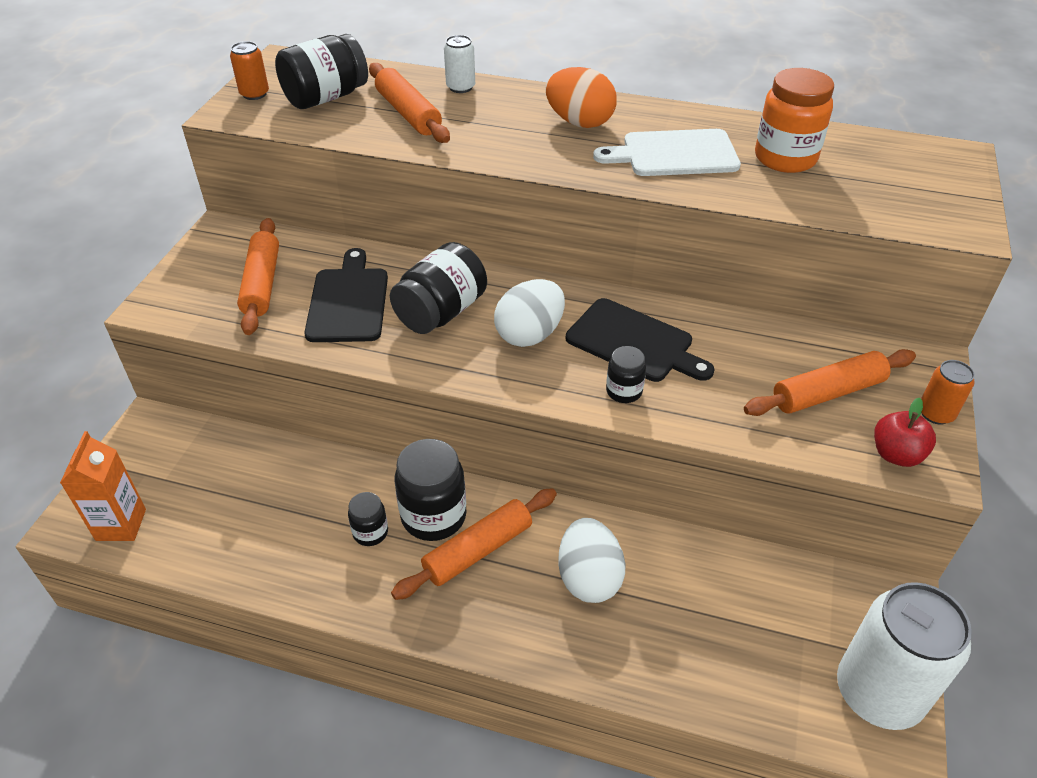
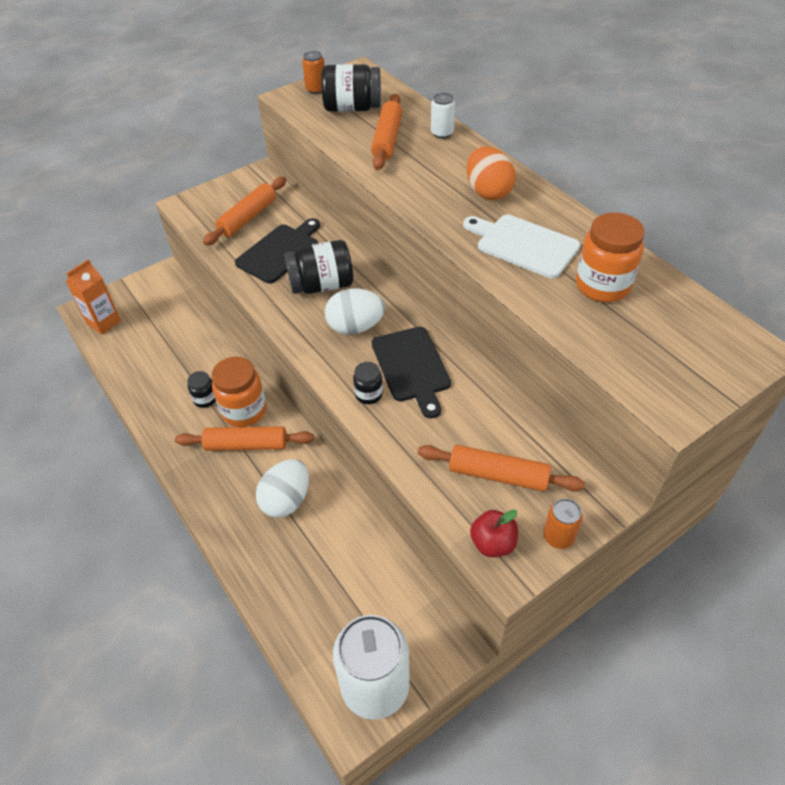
camera: 40 degrees right, 5 degrees up
(433, 516) = (244, 411): black jar -> orange jar

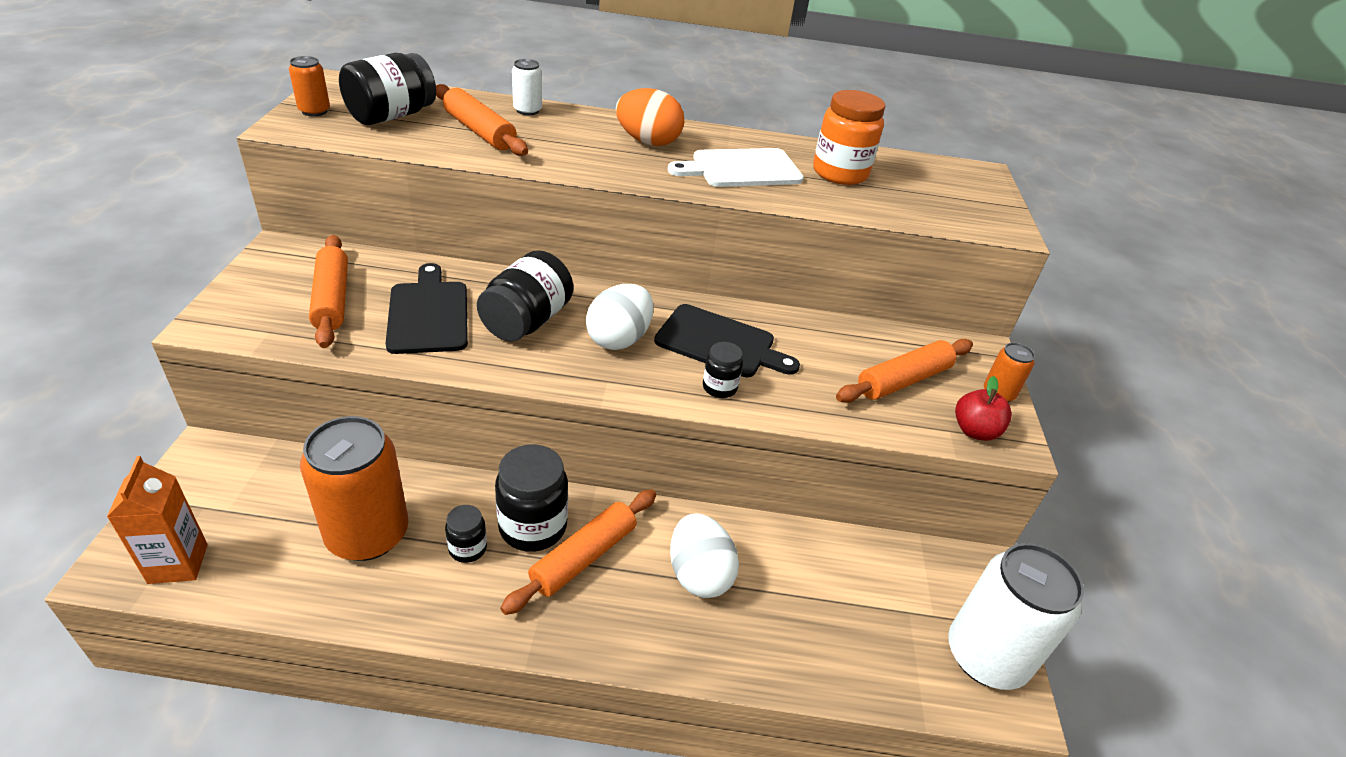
camera: 55 degrees left, 10 degrees down
(177, 360) = (367, 534): none -> orange can
(244, 411) = (533, 527): orange jar -> black jar

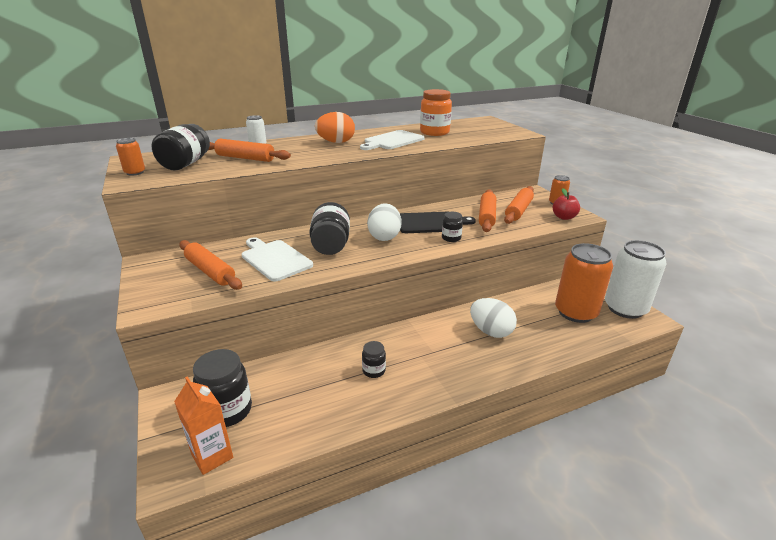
camera: 25 degrees left, 10 degrees down
(367, 534) = (313, 389): orange can -> orange can (575, 312)
(428, 314) = (275, 259): black cutting board -> white cutting board
(533, 527) = (396, 347): black jar -> black jar (228, 410)
(584, 557) = (433, 348): orange rolling pin -> orange rolling pin (487, 216)

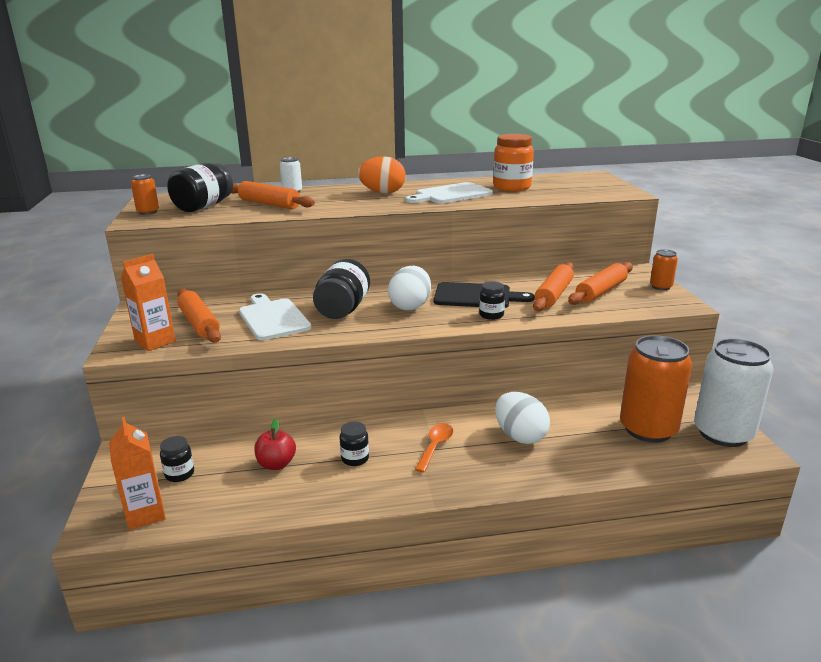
camera: 15 degrees right, 5 degrees down
(177, 294) = (155, 342): none -> orange carton
(228, 410) = (179, 474): black jar -> black jar, size x0.53
(432, 350) = (435, 446): none -> orange spoon
(564, 217) = (659, 304): red apple -> red apple (276, 464)

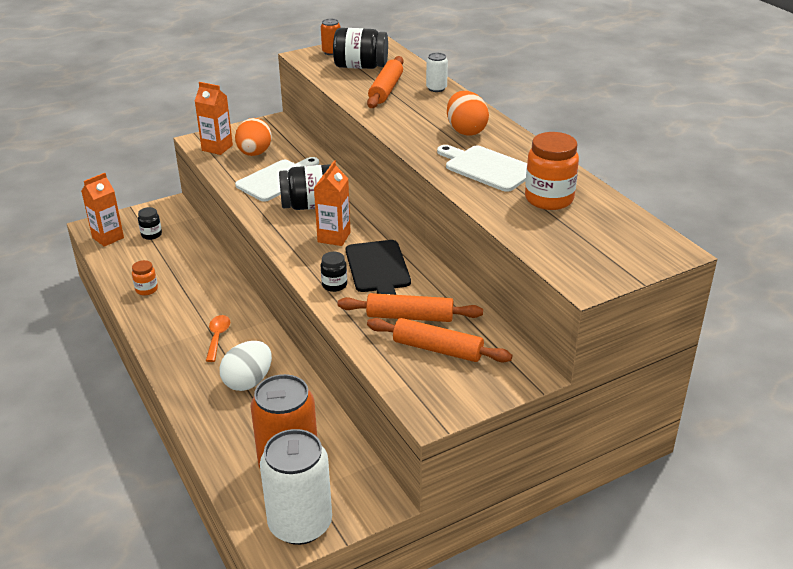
camera: 70 degrees right, 10 degrees up
(199, 323) = (254, 153): orange rolling pin -> orange egg
(276, 464) = (173, 269): red apple -> none
(305, 489) = (146, 289): none -> orange jar
(355, 459) = (189, 301): black jar -> none
(410, 306) = (334, 237): white egg -> orange carton
(435, 446) = (217, 337): orange spoon -> orange spoon turned 90 degrees counterclockwise
(660, 287) = (481, 395): orange can -> none

